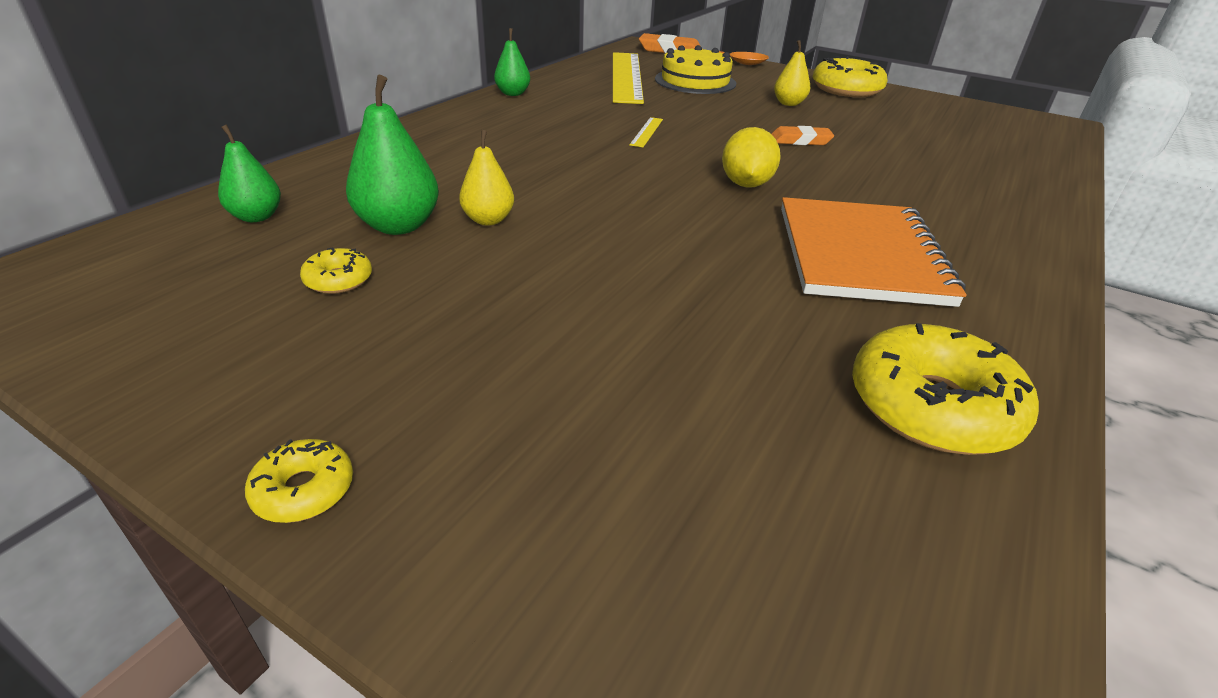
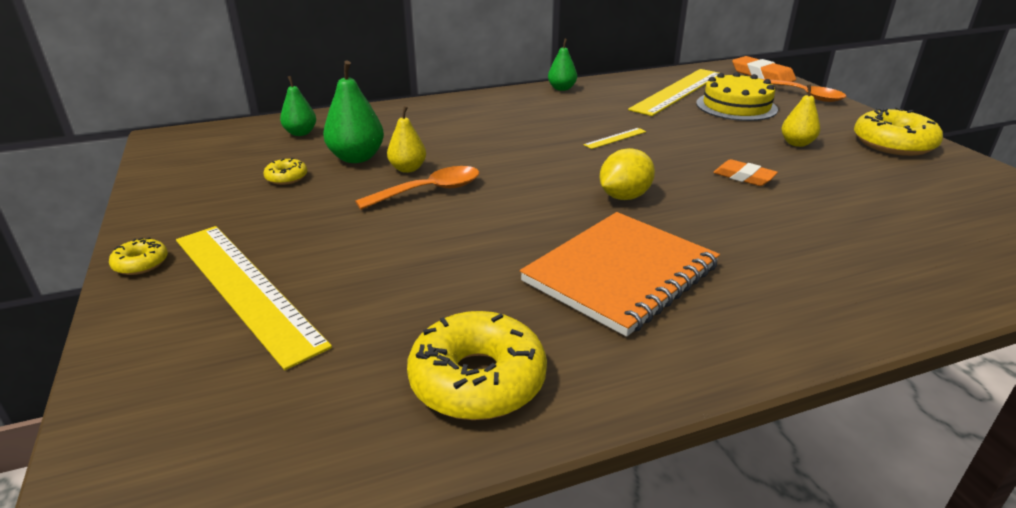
camera: 40 degrees right, 5 degrees down
(535, 441) = (246, 288): none -> yellow ruler
(557, 237) = (429, 191): none -> orange spoon

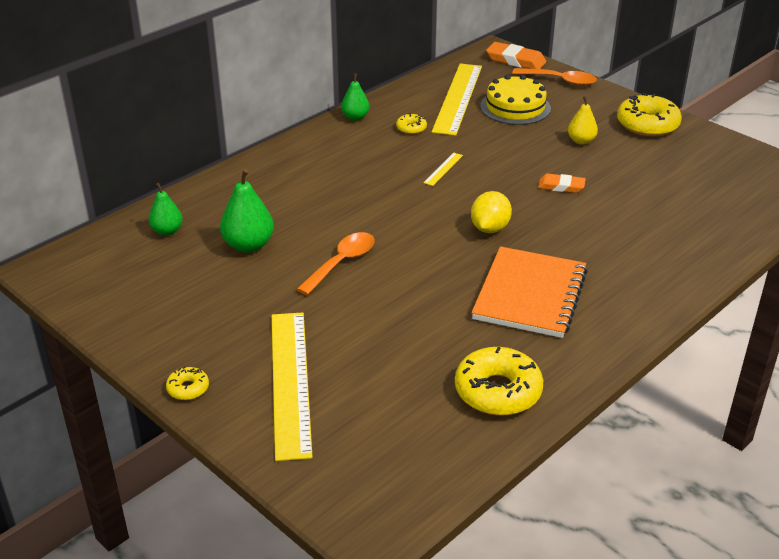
camera: 25 degrees left, 5 degrees up
(246, 288) = (291, 382): yellow ruler -> yellow ruler turned 60 degrees clockwise
(286, 177) = (210, 282): yellow donut -> yellow donut (411, 128)
(408, 169) = (303, 245): yellow pear -> none

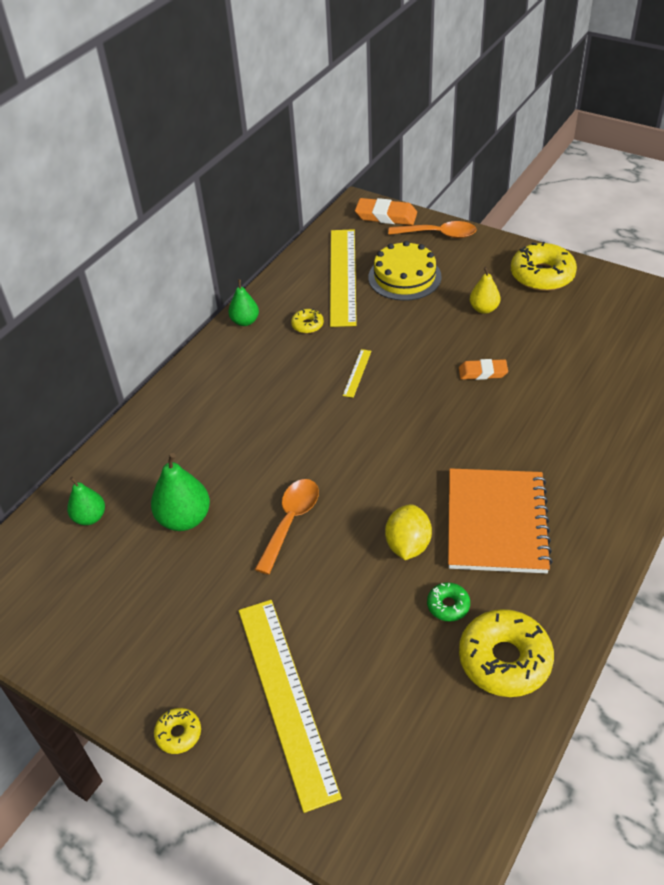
camera: 10 degrees left, 10 degrees up
(461, 345) = (448, 605): none -> green donut
(490, 228) = (428, 443): yellow lemon -> yellow lemon (408, 545)

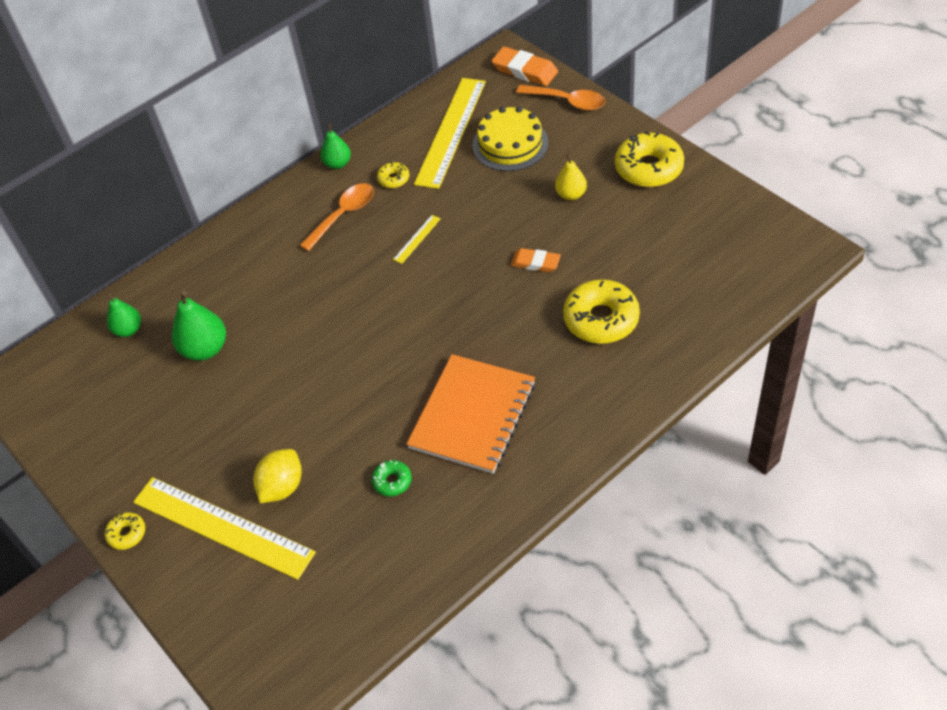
camera: 20 degrees right, 5 degrees up
(286, 697) = (223, 526): yellow ruler -> yellow ruler turned 60 degrees counterclockwise
(291, 521) = (293, 372): orange spoon -> orange spoon (343, 215)
(408, 545) = (384, 418): yellow lemon -> yellow lemon (282, 487)
(504, 659) = (417, 541): yellow donut -> yellow donut (601, 319)

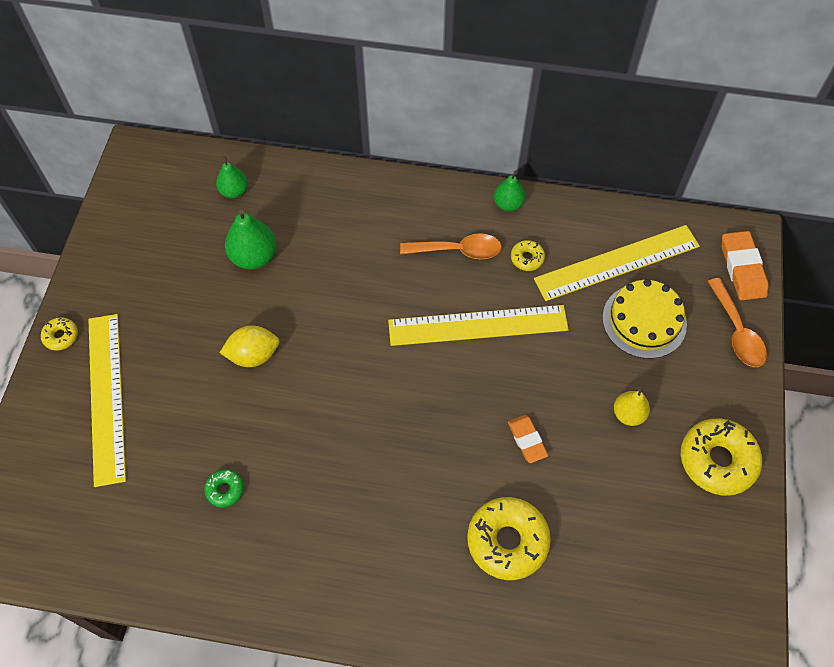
camera: 45 degrees right, 10 degrees up
(282, 487) = (167, 411): yellow lemon -> yellow lemon (253, 355)
(417, 239) = (478, 325): yellow ruler -> yellow ruler, size x2.48
(473, 415) = (330, 506): orange notebook -> none

